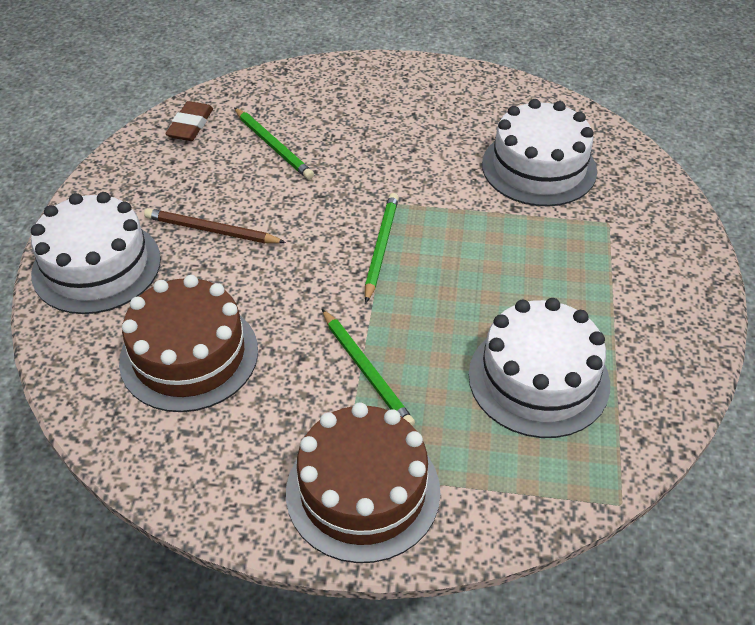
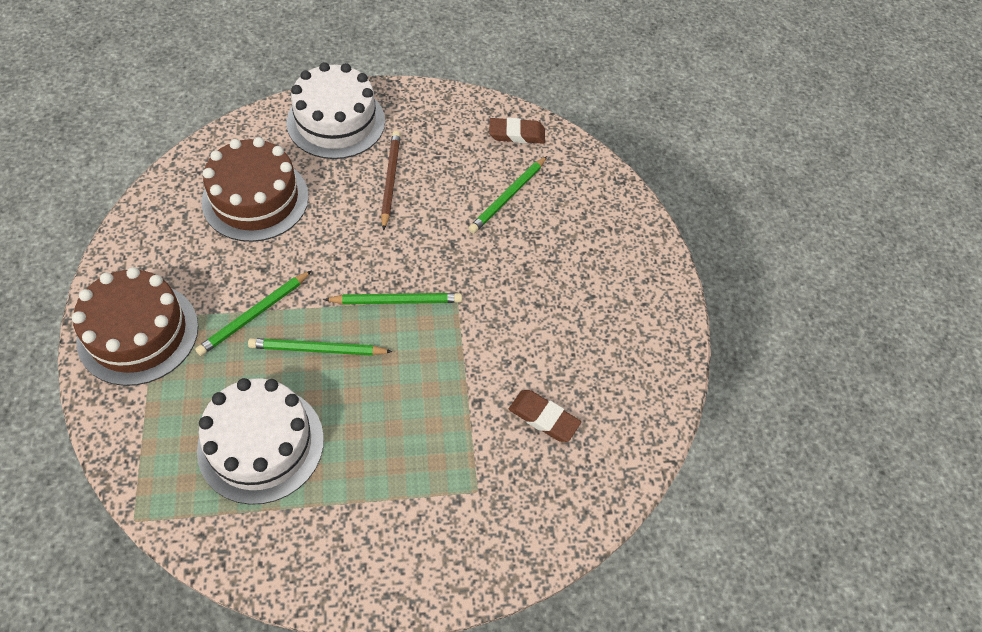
camera: 70 degrees right, 10 degrees up
(428, 319) = (318, 350): none -> green pencil
(539, 167) = (543, 418): white cake -> brown eraser

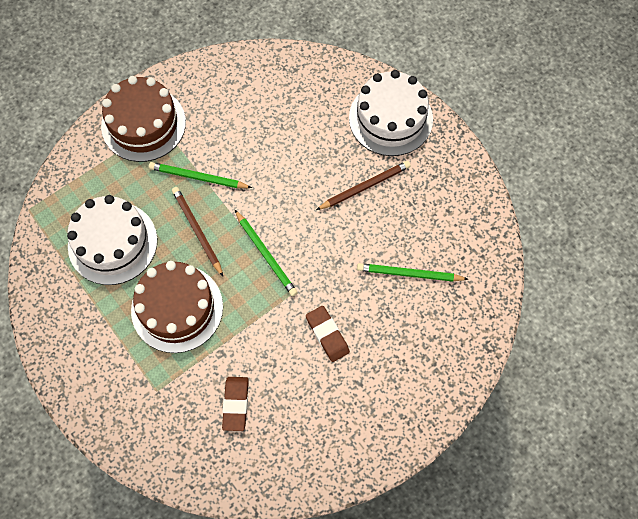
camera: 65 degrees right, 10 degrees up
(255, 199) = (286, 116): brown cake -> brown cake (177, 308)
(318, 350) = (197, 231): green pencil -> brown pencil
(516, 134) = (476, 245): brown eraser -> brown eraser (327, 335)

